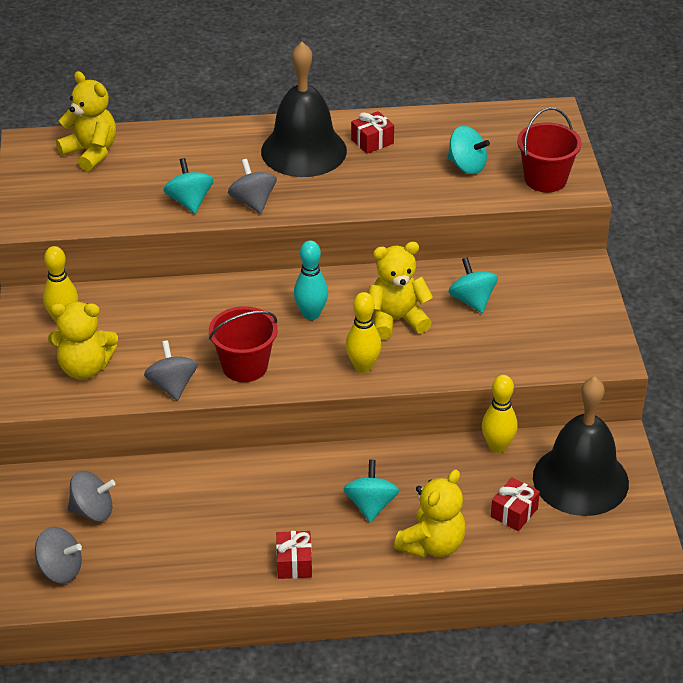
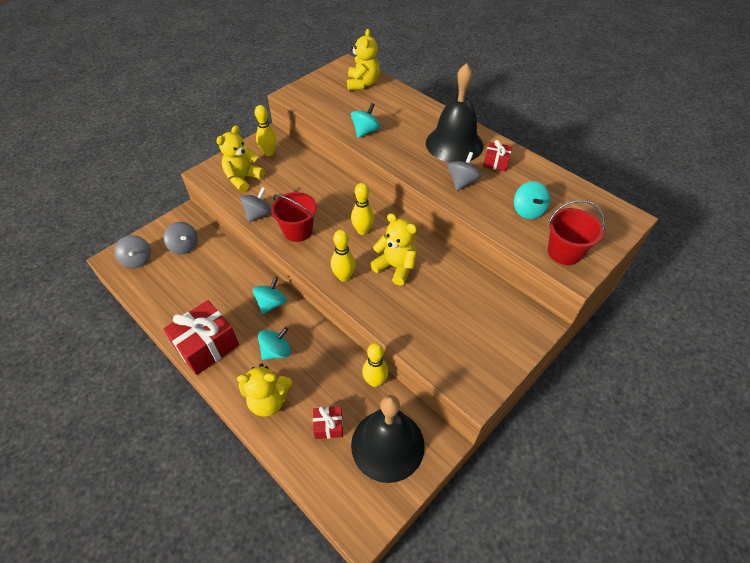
camera: 50 degrees right, 10 degrees up
(85, 368) = (243, 179): yellow teddy bear -> yellow teddy bear turned 75 degrees clockwise
(253, 202) = (391, 151): grey spinning top -> grey spinning top (462, 182)
(294, 563) = (206, 346): red gift -> red gift, size x1.99
(311, 314) = (363, 231): turquoise bowling pin -> yellow bowling pin
(472, 300) = (448, 289): turquoise spinning top -> turquoise spinning top (271, 303)

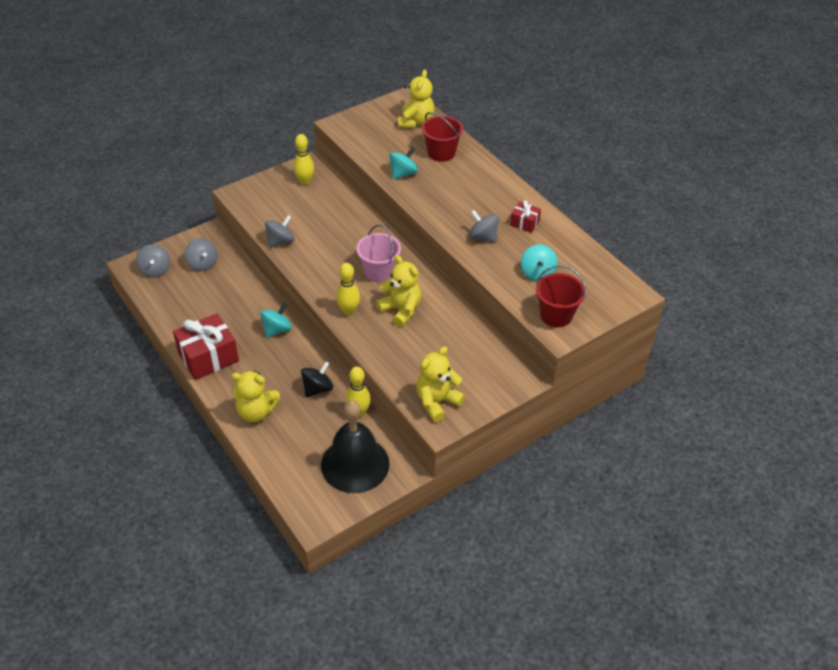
camera: 10 degrees right, 5 degrees down
(243, 179) = (273, 204): yellow teddy bear -> yellow teddy bear (437, 402)
(276, 351) = (272, 372): turquoise spinning top -> none
(298, 231) = (315, 262): red bucket -> red bucket (441, 153)
(327, 362) = (317, 388): none -> black spinning top
(328, 426) = (305, 441): red gift -> none
(363, 231) = (379, 272): yellow bowling pin -> pink bucket
(454, 144) = (489, 198): black bell -> none
(462, 182) = (483, 237): grey spinning top -> grey spinning top turned 90 degrees counterclockwise

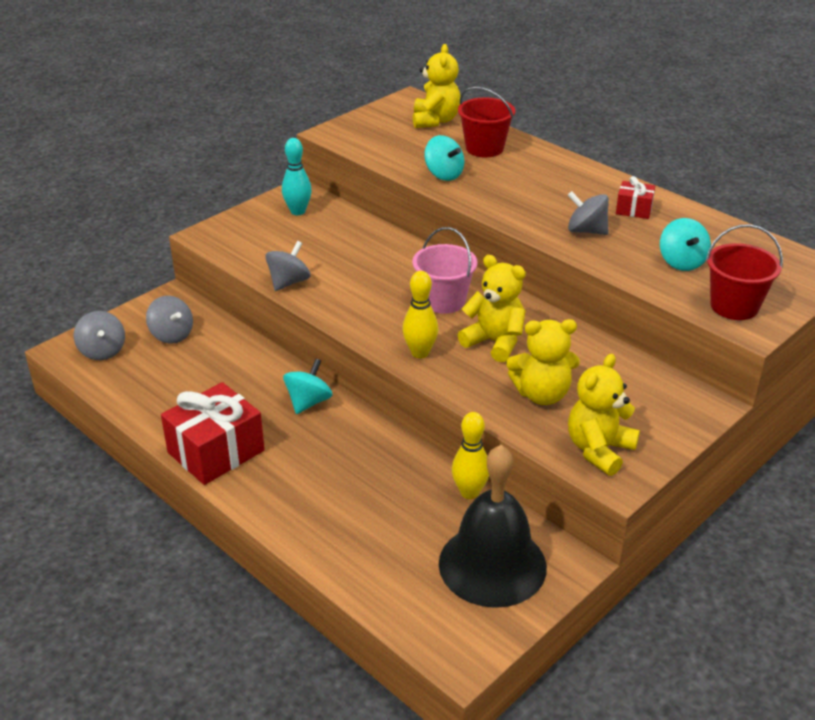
camera: 10 degrees left, 10 degrees down
(256, 412) = (313, 515): yellow teddy bear -> yellow teddy bear (542, 394)
(305, 181) = (298, 211): yellow bowling pin -> turquoise bowling pin
(317, 388) = (396, 470): black spinning top -> none
(403, 173) = (443, 174): turquoise spinning top -> turquoise spinning top turned 105 degrees clockwise

